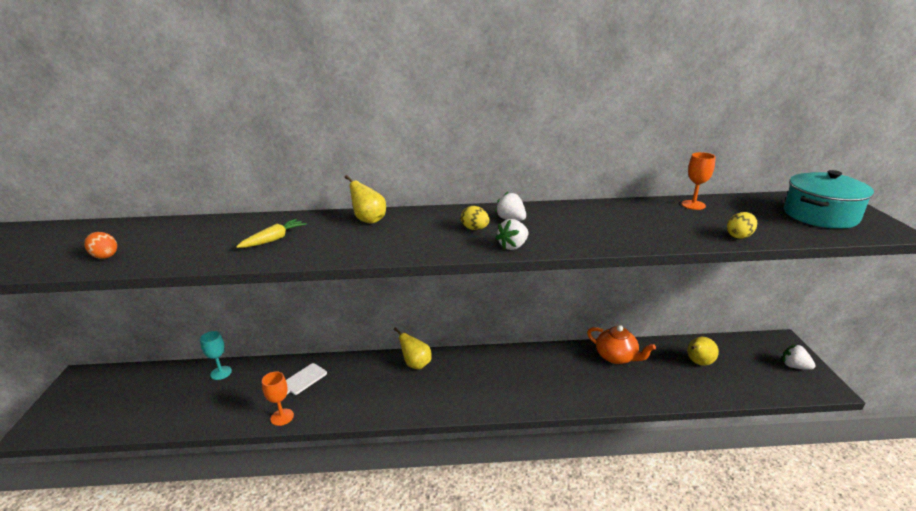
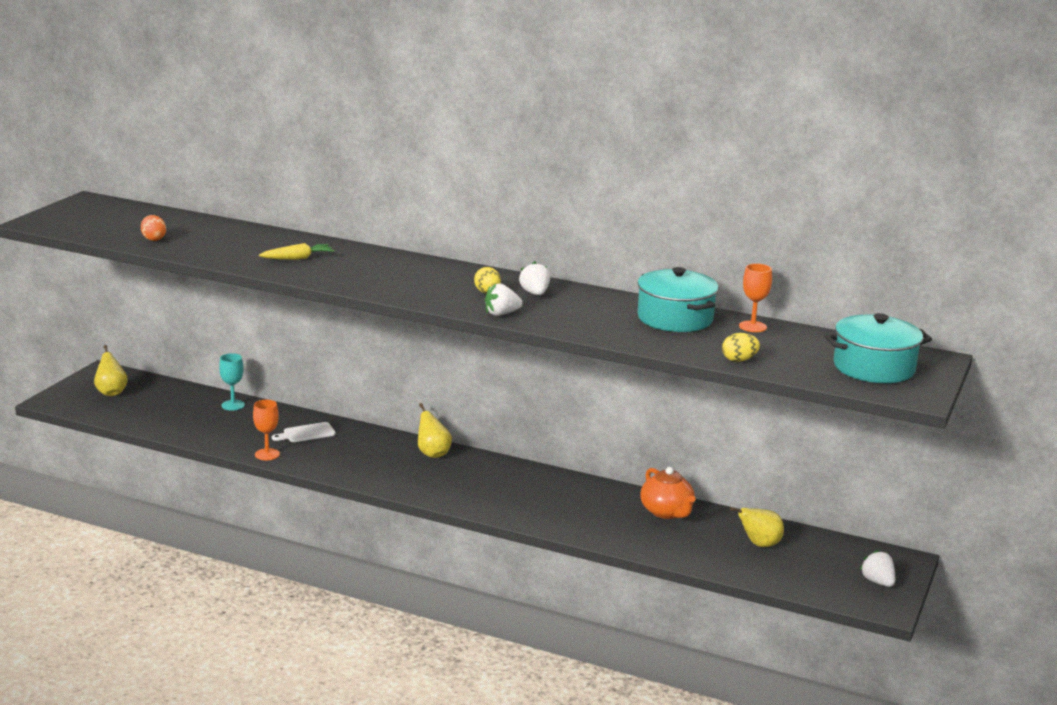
camera: 25 degrees right, 5 degrees down
(369, 220) = (398, 262): yellow pear -> yellow pear (111, 392)
(637, 213) = (675, 318): none -> turquoise pot

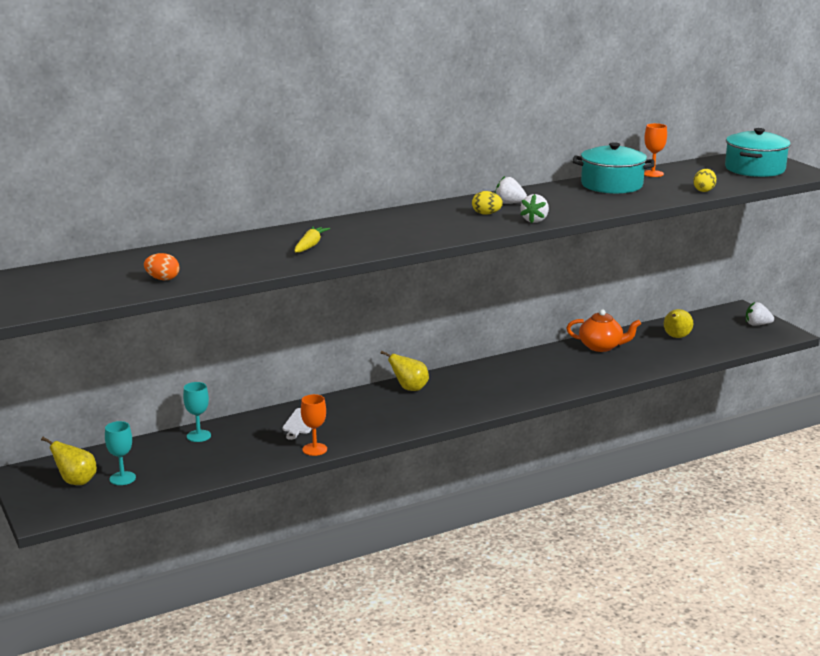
camera: 50 degrees left, 0 degrees up
(134, 405) = (122, 478): none -> turquoise goblet

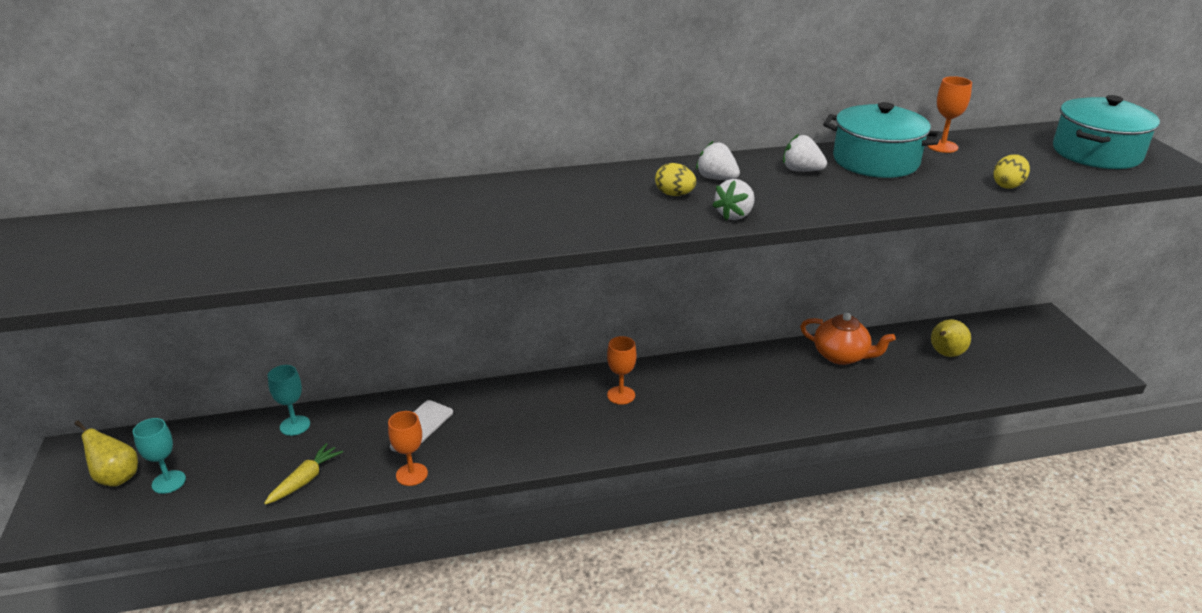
camera: 15 degrees right, 10 degrees up
(163, 279) = (166, 264): orange egg -> none
(310, 245) = (403, 225): yellow carrot -> yellow carrot (305, 480)
(409, 388) = (575, 388): yellow pear -> none
(447, 388) = (621, 395): none -> orange goblet
(757, 324) = (1061, 348): white strawberry -> white strawberry (801, 171)

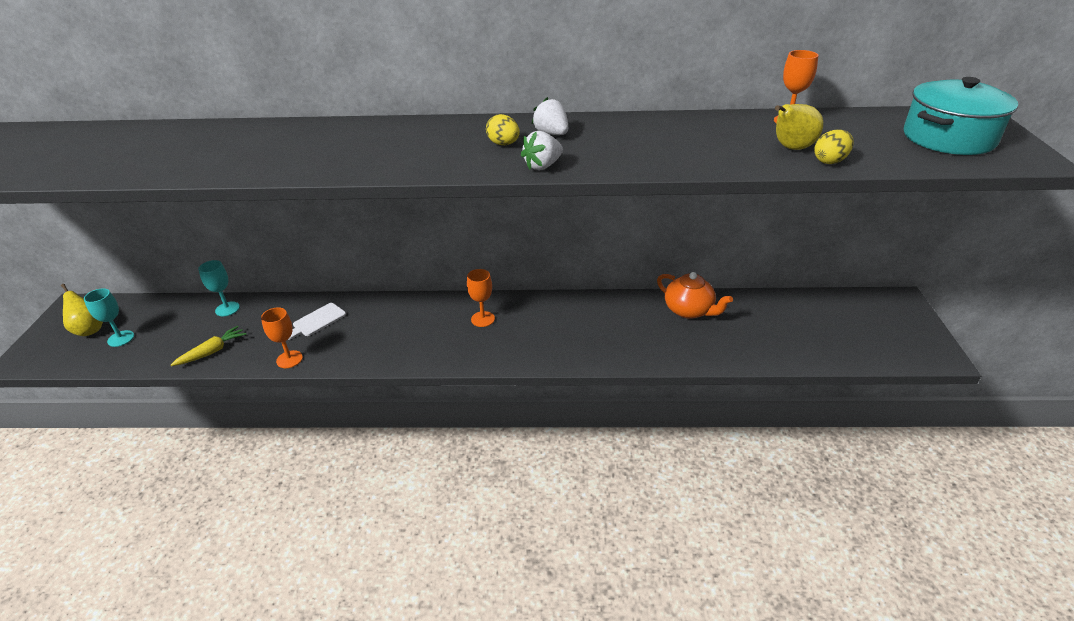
camera: 15 degrees right, 5 degrees up
(801, 171) = (634, 133): white strawberry -> none
(875, 161) = (712, 129): turquoise pot -> none
(945, 354) = (787, 321): yellow pear -> yellow pear (791, 148)

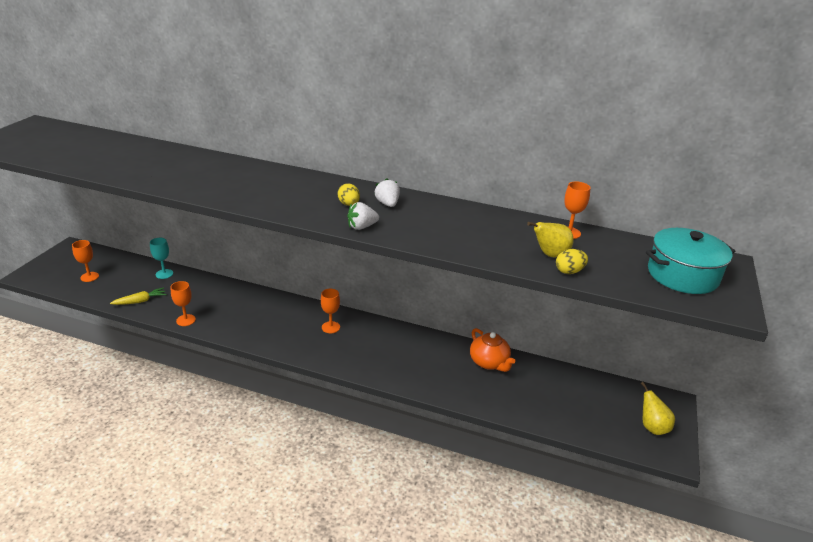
camera: 15 degrees right, 5 degrees down
(89, 330) = (74, 266): yellow pear -> yellow pear (652, 427)
(121, 338) = (89, 277): turquoise goblet -> orange goblet
(317, 321) = (217, 298): white cutting board -> none

